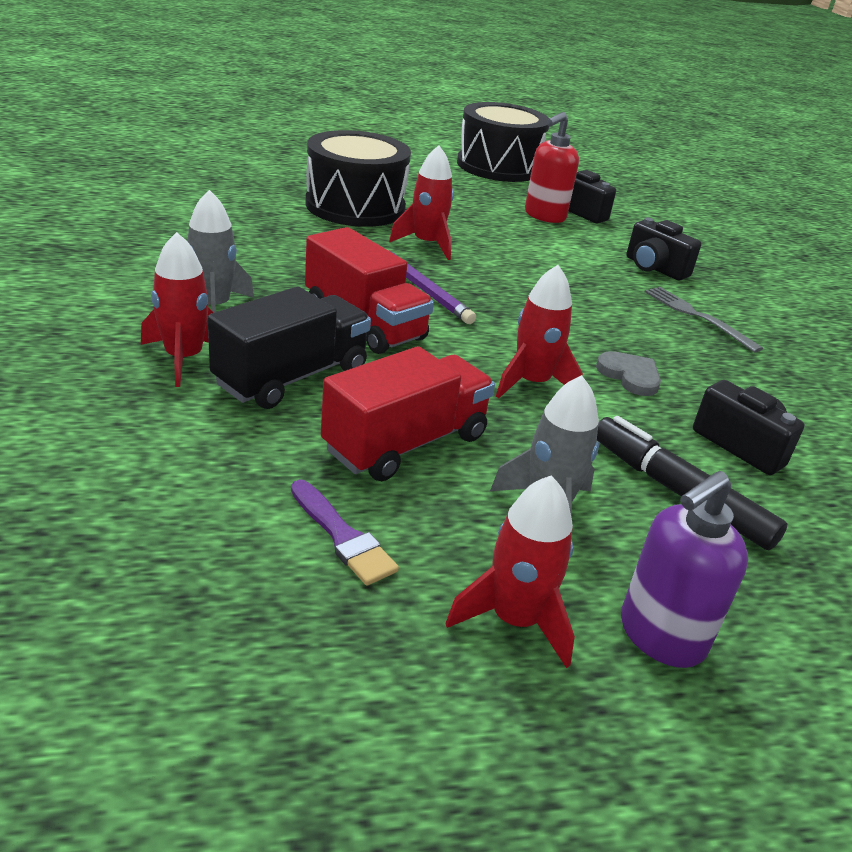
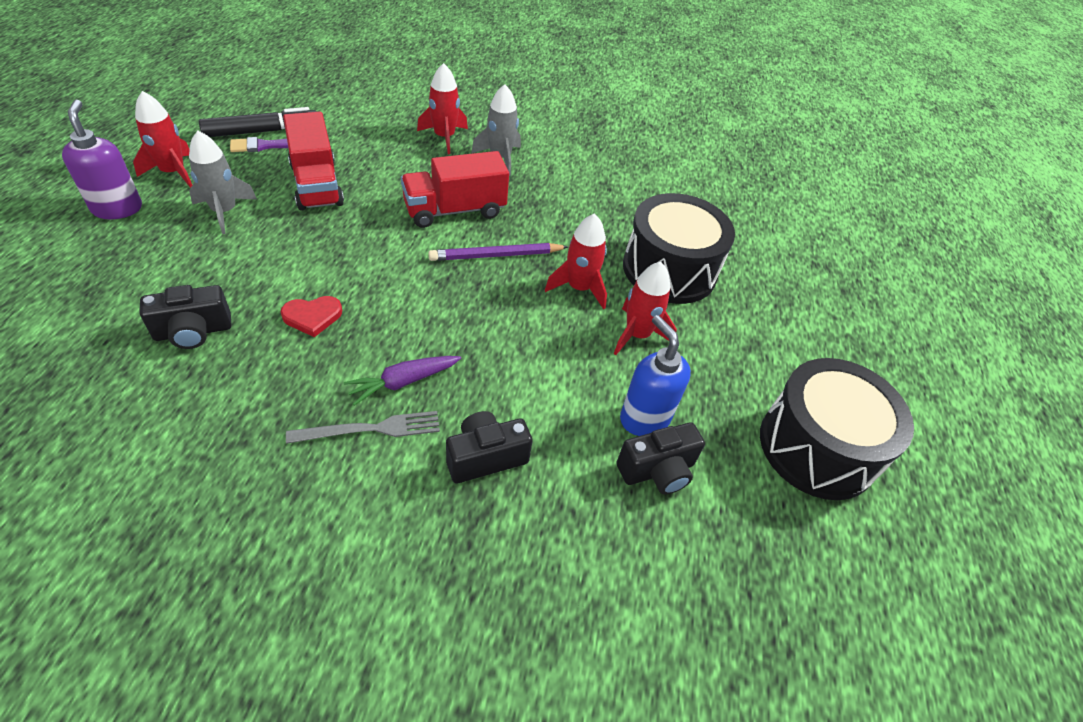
camera: 110 degrees right, 15 degrees up
(291, 377) = (405, 165): black truck -> none
(532, 383) = (338, 258): red rocket -> red rocket (637, 334)
(544, 216) = (644, 418): red soap dispenser -> blue soap dispenser
(630, 376) = (312, 316): grey heart -> red heart
(637, 311) = (403, 382): none -> purple carrot
(678, 493) = (186, 270): black marker -> black marker (262, 131)

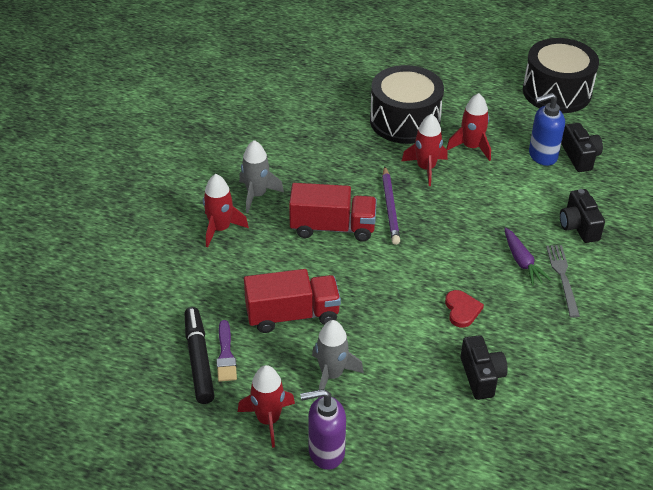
camera: 75 degrees left, 5 degrees down
(455, 210) = (332, 227): red truck -> red truck turned 75 degrees counterclockwise

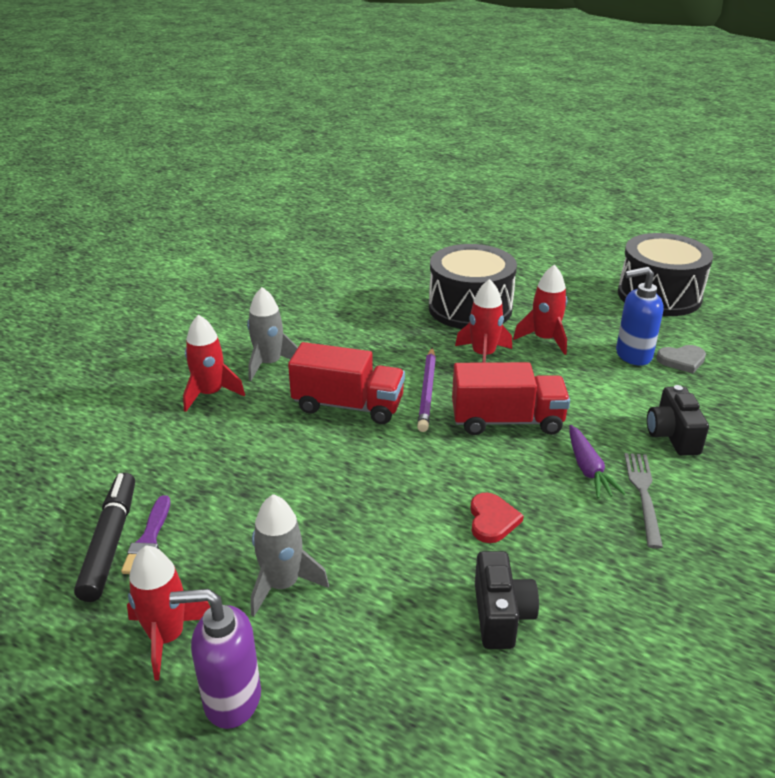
camera: 10 degrees right, 10 degrees down
(292, 315) = (258, 500): red truck -> red truck (507, 421)
(580, 157) = (682, 360): black camera -> grey heart

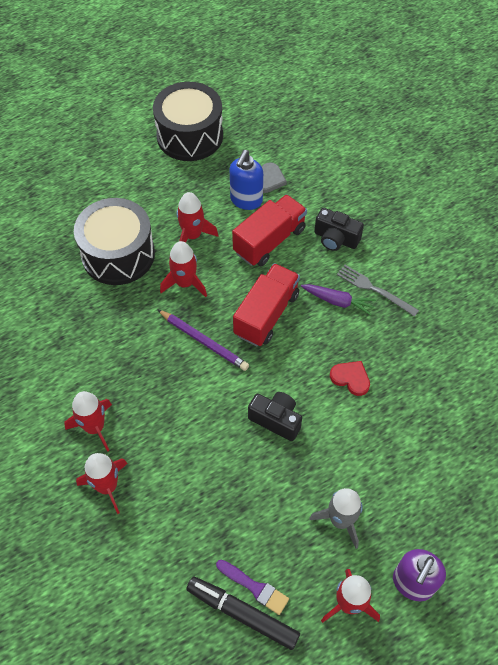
camera: 60 degrees left, 25 degrees up
(269, 364) = (95, 427): grey rocket -> red rocket
(348, 406) = (186, 399): red truck -> red truck (269, 241)
(501, 615) = (423, 417): black camera -> black camera (276, 420)

